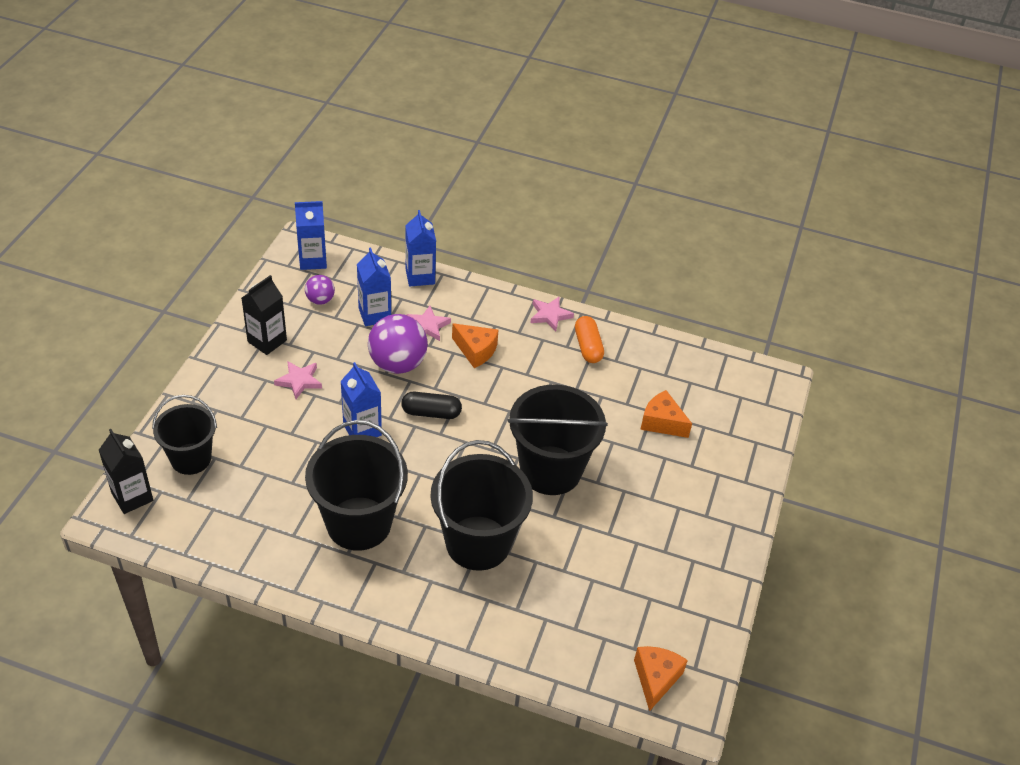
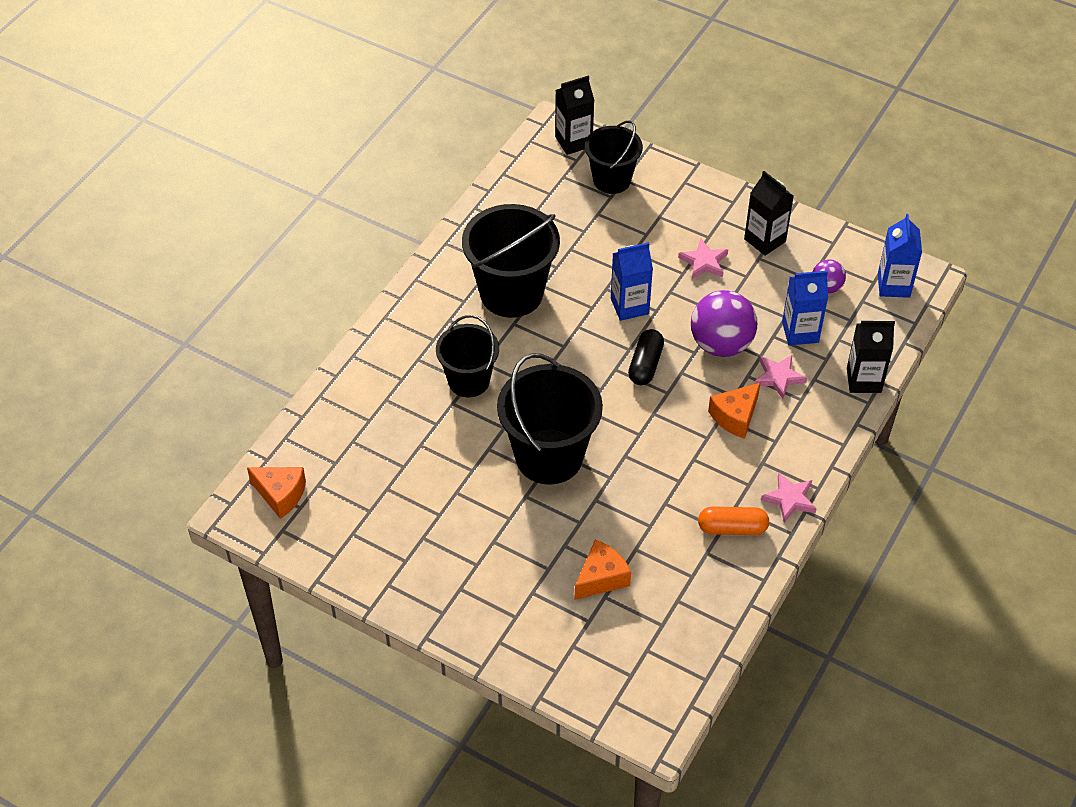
camera: 105 degrees right, 5 degrees up
(420, 276) = (864, 380): blue carton -> black carton
(478, 543) = (469, 381): black bucket -> black bucket, size x0.63

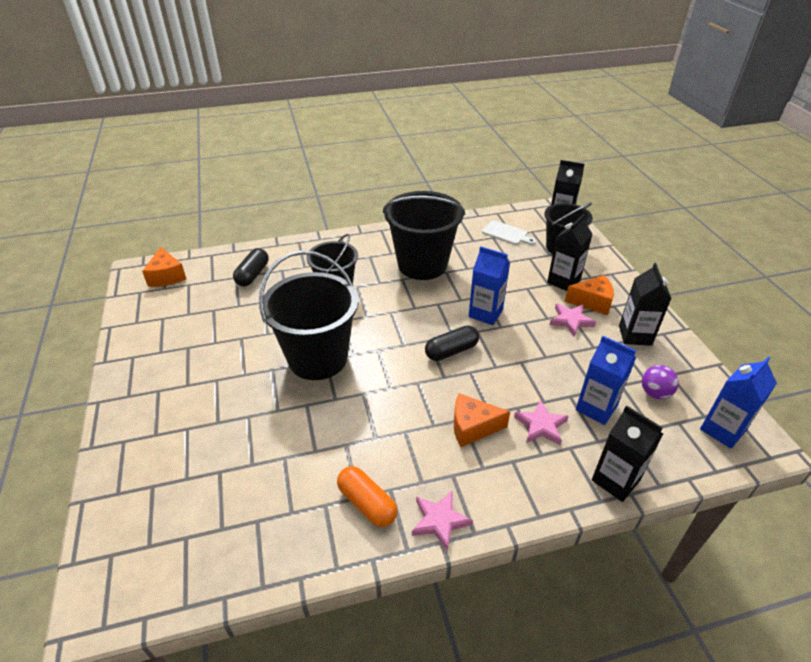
camera: 45 degrees right, 10 degrees down
(366, 426) = (253, 275): none -> black capsule
(543, 196) = (506, 233): none -> white cutting board
(601, 578) = (236, 457): orange cheese -> orange cheese (592, 302)
(655, 221) = (563, 281): none -> black carton
(721, 344) = (521, 374): purple ball -> none

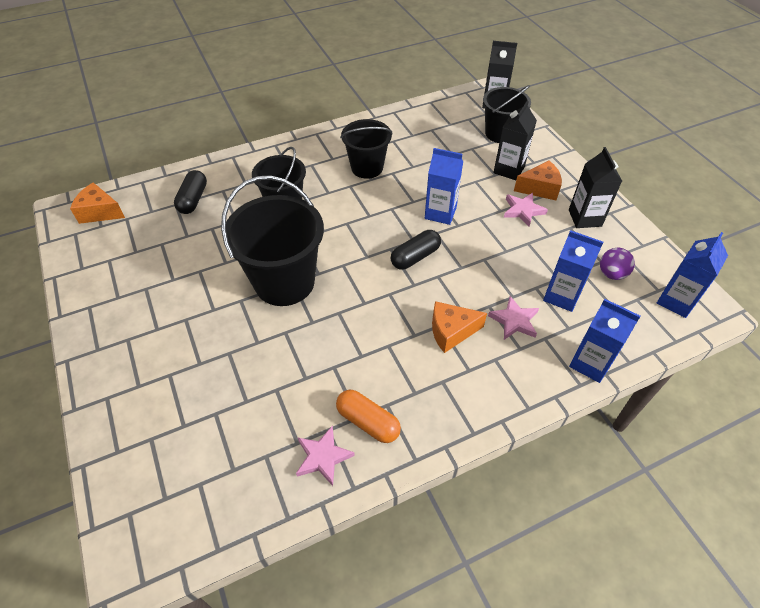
camera: 10 degrees left, 10 degrees up
(167, 276) = (100, 212): orange cheese -> orange cheese turned 135 degrees clockwise
(422, 265) = (367, 168): black bucket -> black bucket, size x0.63
(439, 521) = (439, 427): pink star -> pink star (323, 457)
(506, 233) = (444, 124): white cutting board -> none
(615, 480) = (590, 363): black carton -> blue carton

